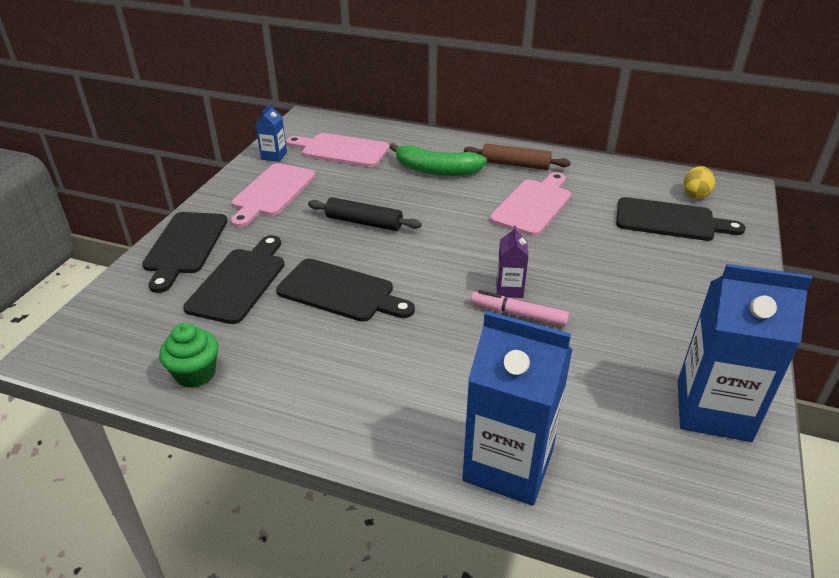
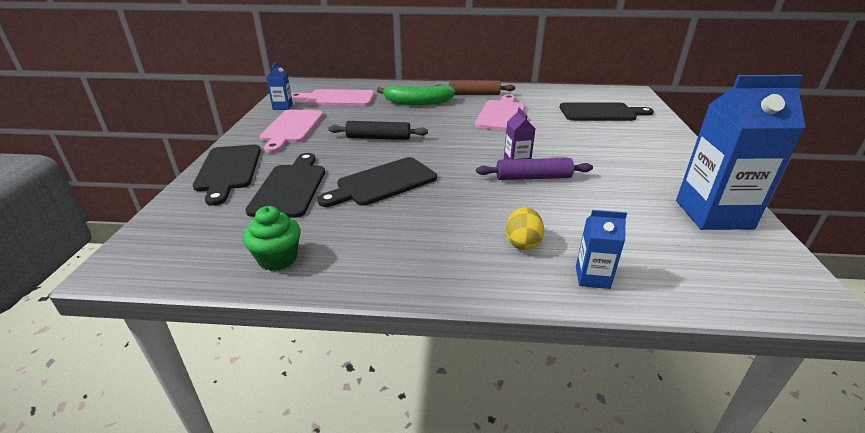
camera: 15 degrees left, 5 degrees down
(340, 292) = (383, 183): black cutting board -> black cutting board turned 135 degrees clockwise
(508, 465) = (592, 277): blue carton -> blue carton, size x0.47
(518, 314) = (533, 177): pink marker -> purple rolling pin
(695, 194) = (606, 98): yellow egg -> yellow egg (522, 243)

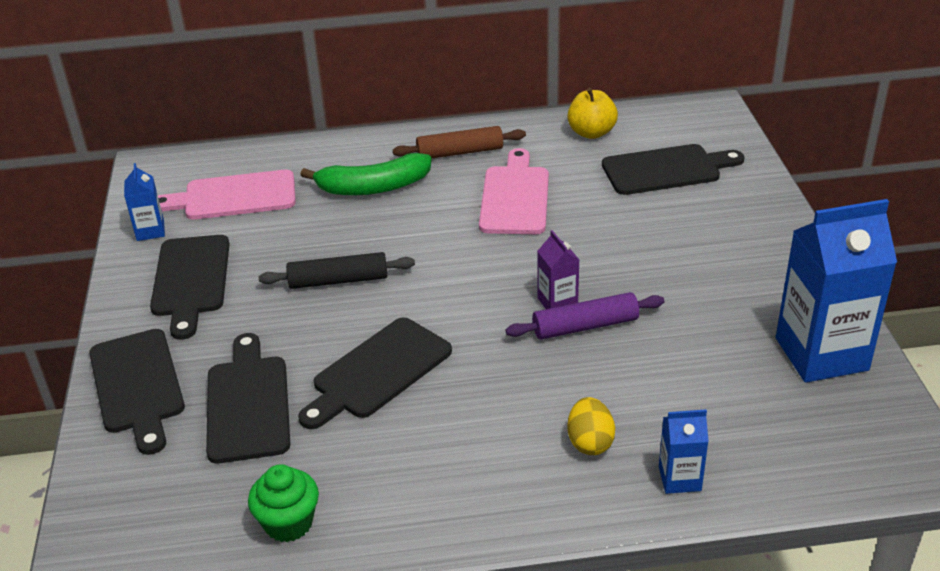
camera: 10 degrees left, 5 degrees up
(291, 128) = (190, 280): pink cutting board -> black cutting board
(555, 94) = (591, 133): none -> yellow apple

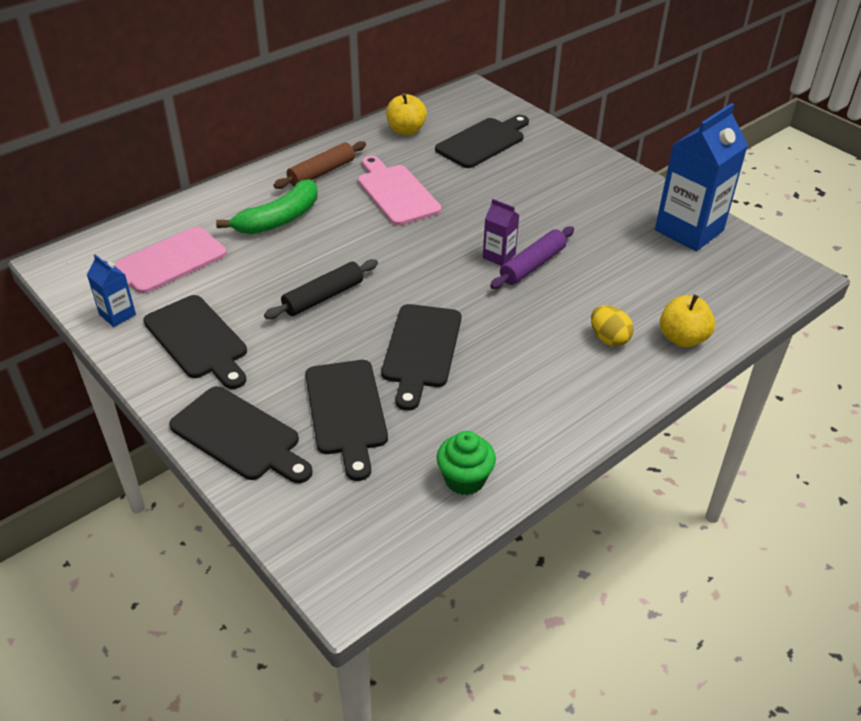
camera: 35 degrees left, 5 degrees up
(248, 403) = (346, 412): black cutting board -> black cutting board turned 150 degrees counterclockwise
(679, 478) = (682, 338): blue carton -> yellow apple

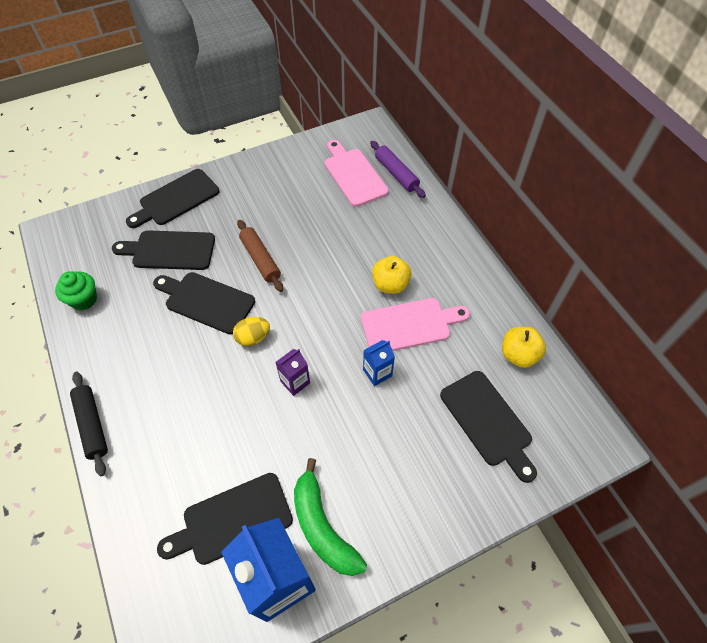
camera: 105 degrees right, 15 degrees up
(117, 315) = (307, 151): blue carton -> blue carton (377, 373)
(198, 340) = (267, 186): black cutting board -> black cutting board (232, 520)
(279, 219) = (390, 240): green banana -> green banana (322, 527)
(321, 173) = (452, 276): brown rolling pin -> brown rolling pin (260, 259)
(323, 297) = (286, 254): black rolling pin -> black rolling pin (92, 425)
(532, 265) = (274, 405): purple rolling pin -> purple rolling pin (396, 174)
(609, 339) = (161, 433): yellow egg -> yellow egg (253, 338)
(682, 338) = (135, 495): yellow apple -> yellow apple (390, 284)

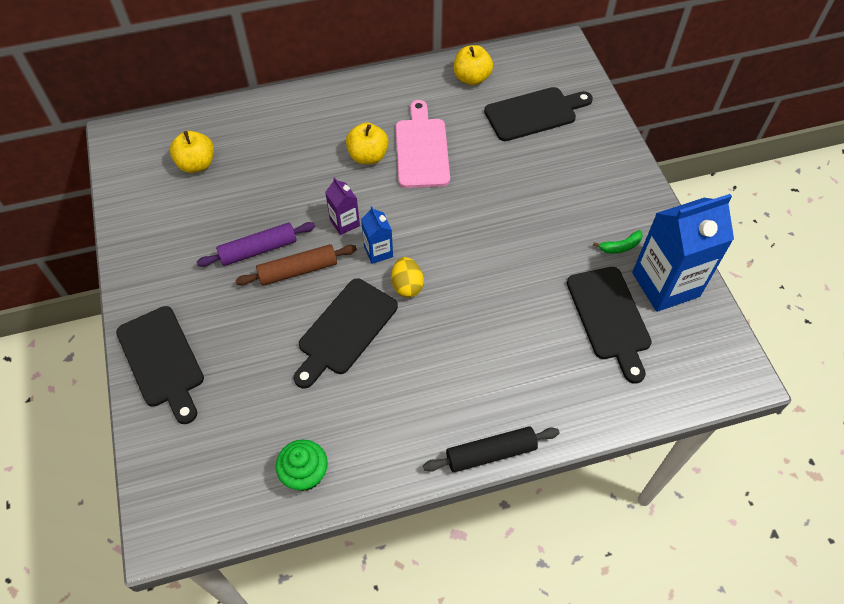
camera: 80 degrees left, 0 degrees up
(170, 250) = (252, 369): black cutting board -> none
(295, 382) = (469, 252): purple carton -> purple carton (344, 223)
(322, 527) = (620, 246): green banana -> green banana, size x0.46
(354, 175) = (196, 164): pink cutting board -> yellow apple
(377, 373) = (471, 183): blue carton -> blue carton (378, 251)
(396, 174) = (211, 125): purple rolling pin -> purple rolling pin (258, 250)

